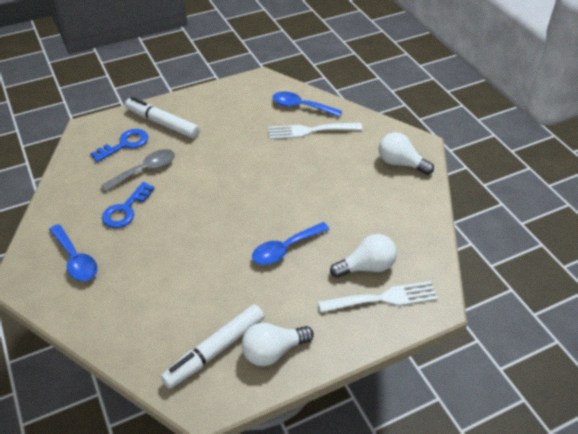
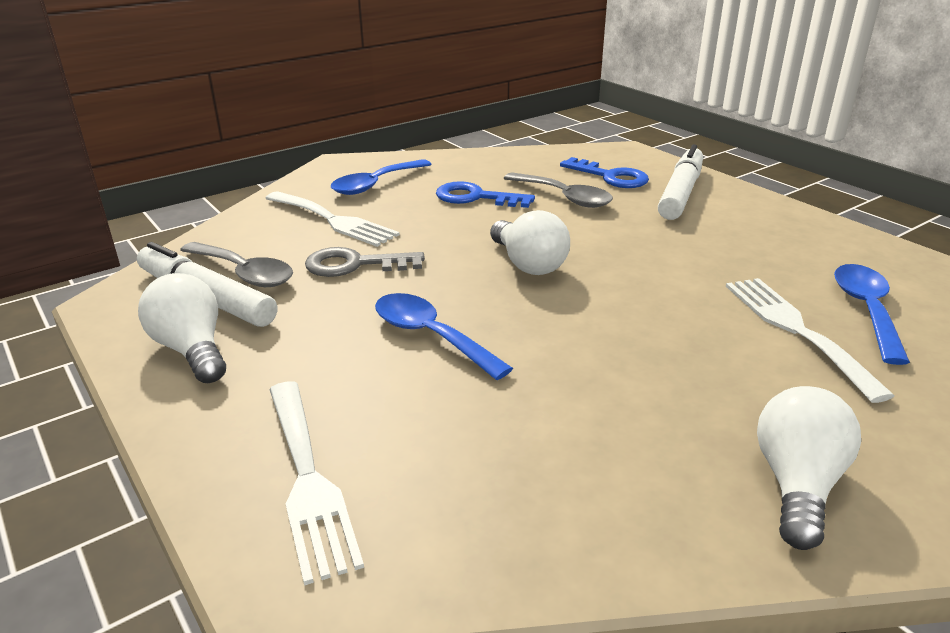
camera: 80 degrees right, 15 degrees down
(128, 285) = (334, 220): none -> white fork
(188, 333) = (243, 273): none -> grey spoon
(197, 276) = (354, 265): none -> grey key
(366, 267) = (400, 446): white light bulb -> white light bulb (528, 264)

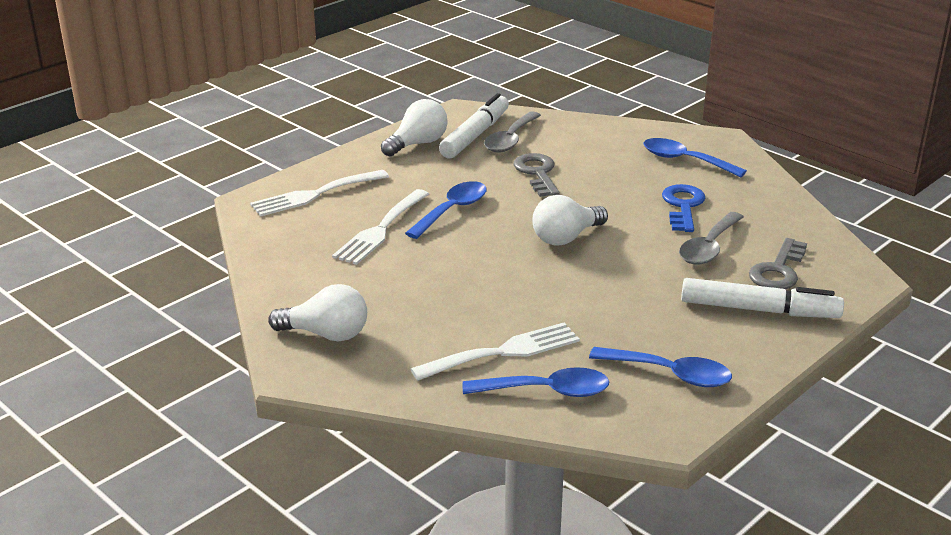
camera: 80 degrees right, 0 degrees up
(334, 220) = (605, 155): white fork -> white fork (380, 230)
(611, 177) = (778, 270): blue key -> grey key
(804, 243) = (669, 374): none -> blue spoon

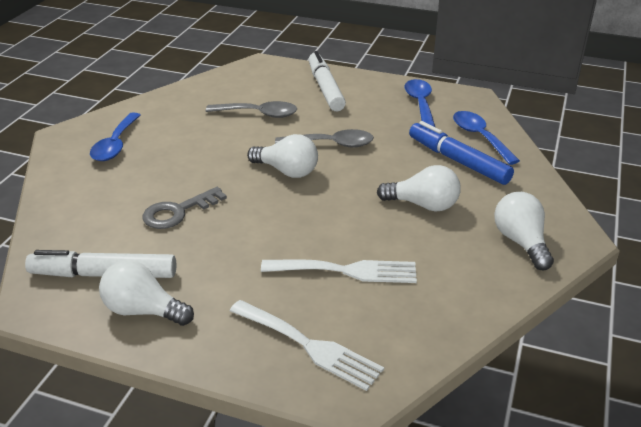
camera: 115 degrees left, 5 degrees up
(439, 298) = (423, 205): none -> white light bulb
(452, 211) = (282, 240): blue spoon -> none
(504, 352) = (458, 161): white fork -> blue marker
(510, 139) = (106, 247): grey spoon -> grey spoon (331, 144)
(683, 206) = (201, 132): blue key -> none
(778, 270) = (272, 88): grey key -> none

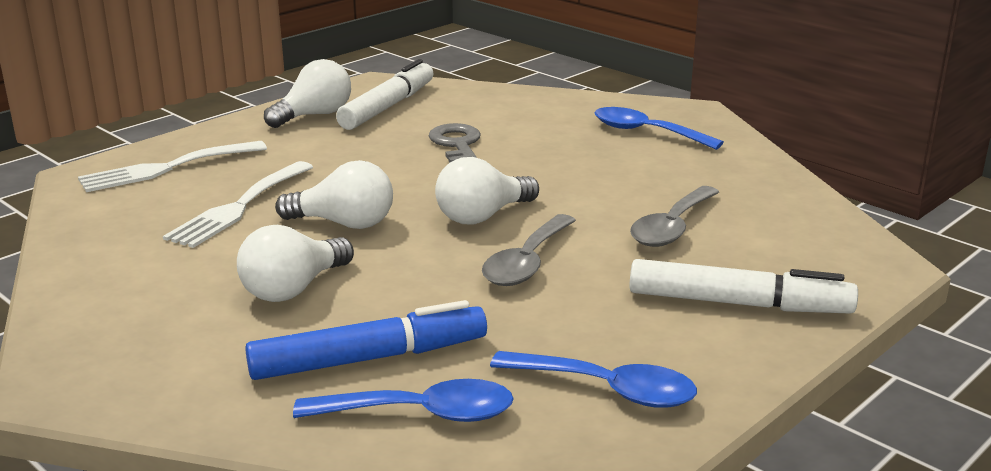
camera: 115 degrees right, 10 degrees down
(521, 242) = (120, 335): white light bulb -> white light bulb (344, 223)

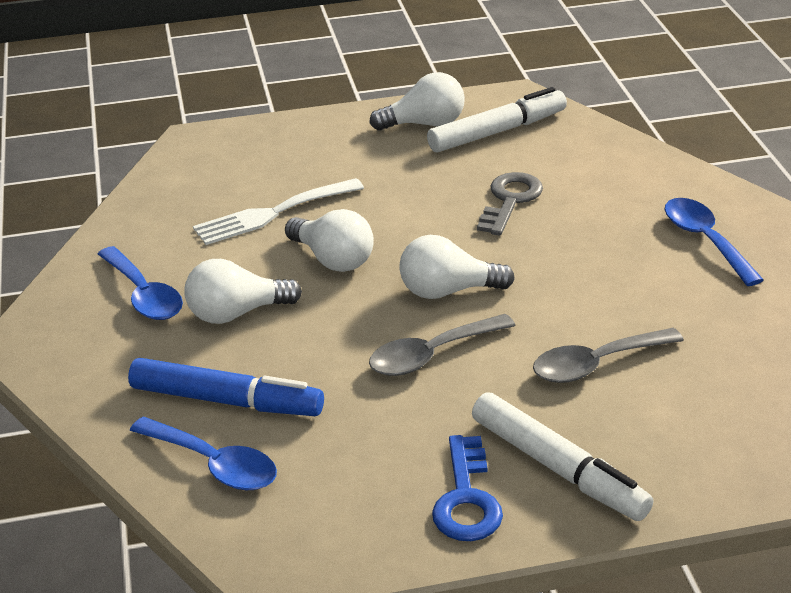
camera: 35 degrees right, 10 degrees up
(166, 168) = (257, 152): white fork -> none
(606, 389) = (360, 502): blue spoon -> blue spoon (143, 294)
(695, 352) = (466, 499): none -> blue key

